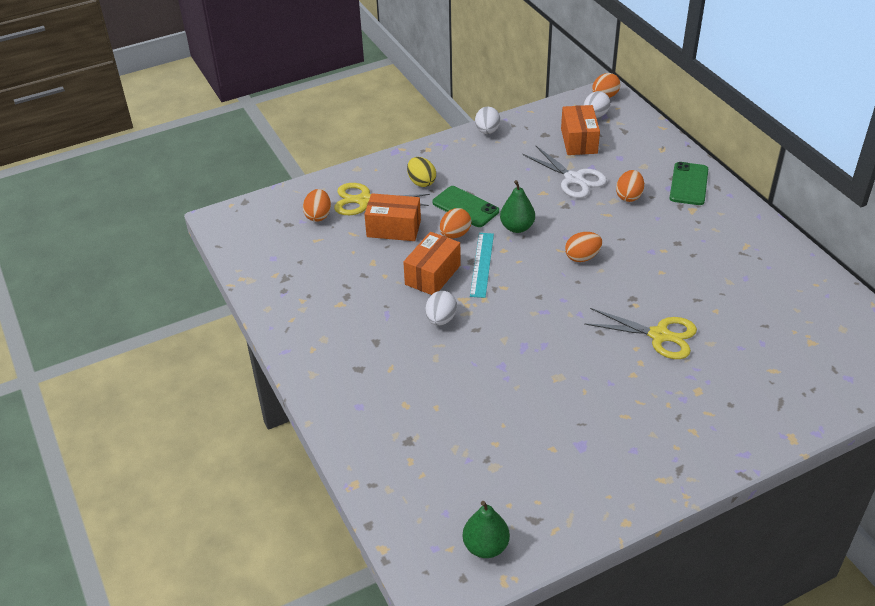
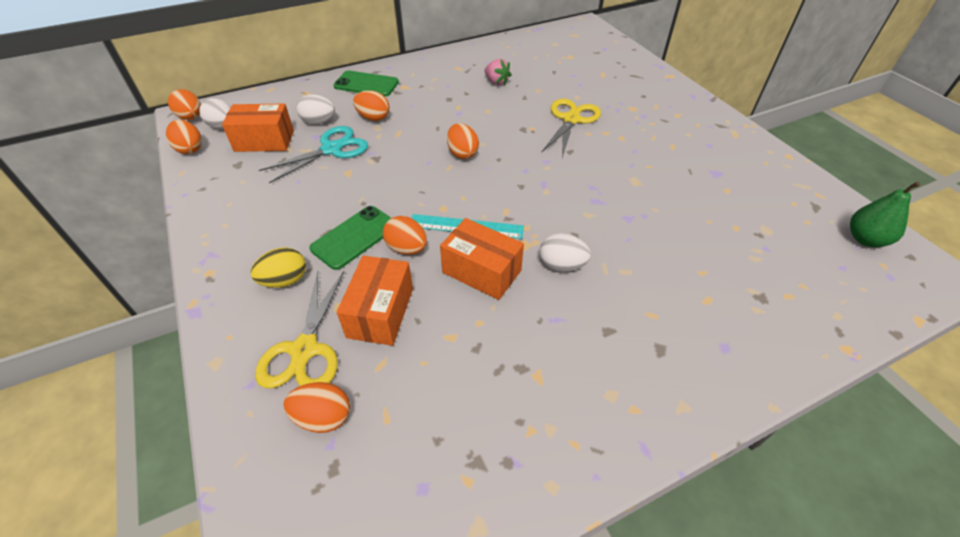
camera: 90 degrees left, 5 degrees up
(487, 131) = (201, 211): white egg -> white egg (319, 122)
(517, 227) = (405, 195): green pear -> none
(560, 107) = (190, 149): none -> orange egg
(573, 179) = (331, 149): white scissors -> turquoise scissors
(724, 277) = (496, 82): none -> pink strawberry

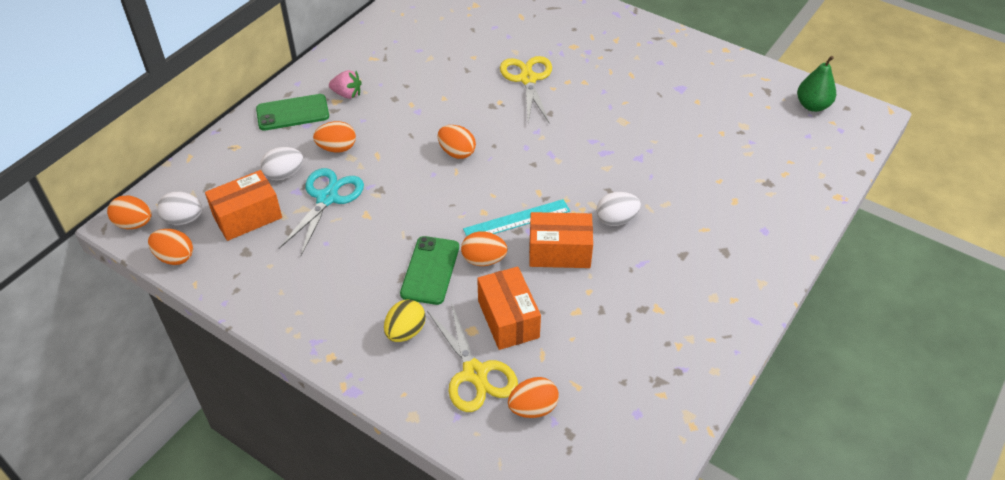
camera: 30 degrees left, 0 degrees up
(496, 82) = (426, 61): pink strawberry -> pink strawberry (347, 94)

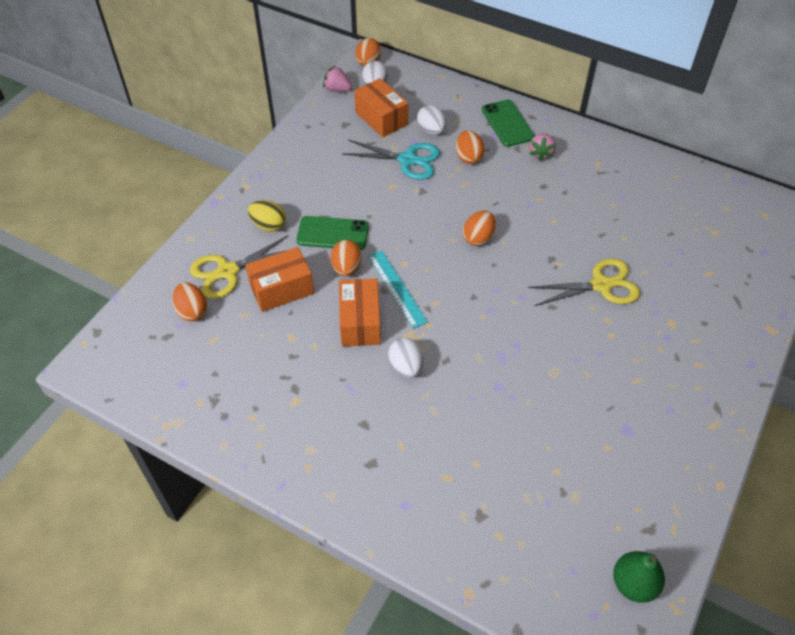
camera: 85 degrees right, 5 degrees up
(175, 257) = (337, 89): orange egg -> pink strawberry

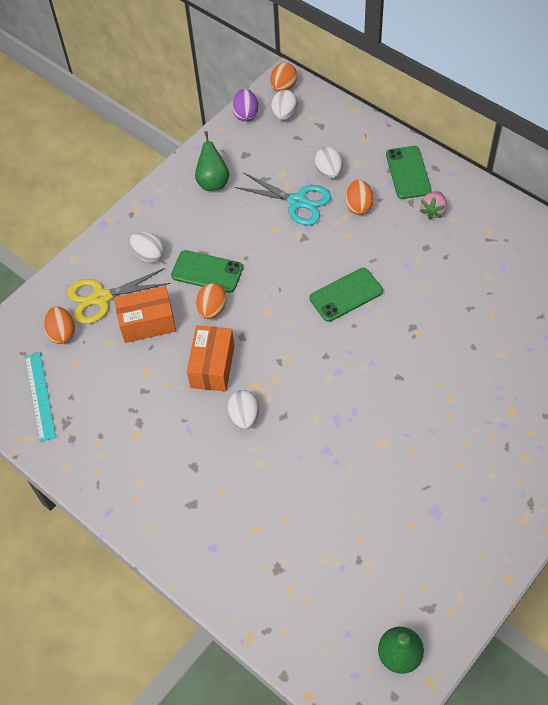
camera: 15 degrees right, 5 degrees up
(268, 225) = (149, 255): yellow egg -> white egg
(319, 152) = (213, 182): none -> green pear
(337, 89) = (246, 114): pink strawberry -> purple egg
(381, 118) = (282, 152): orange box -> none
(397, 288) = (255, 337): turquoise ruler -> turquoise ruler (40, 396)
(478, 238) = (346, 295): orange egg -> green phone
(601, 285) = (453, 361): yellow scissors -> none

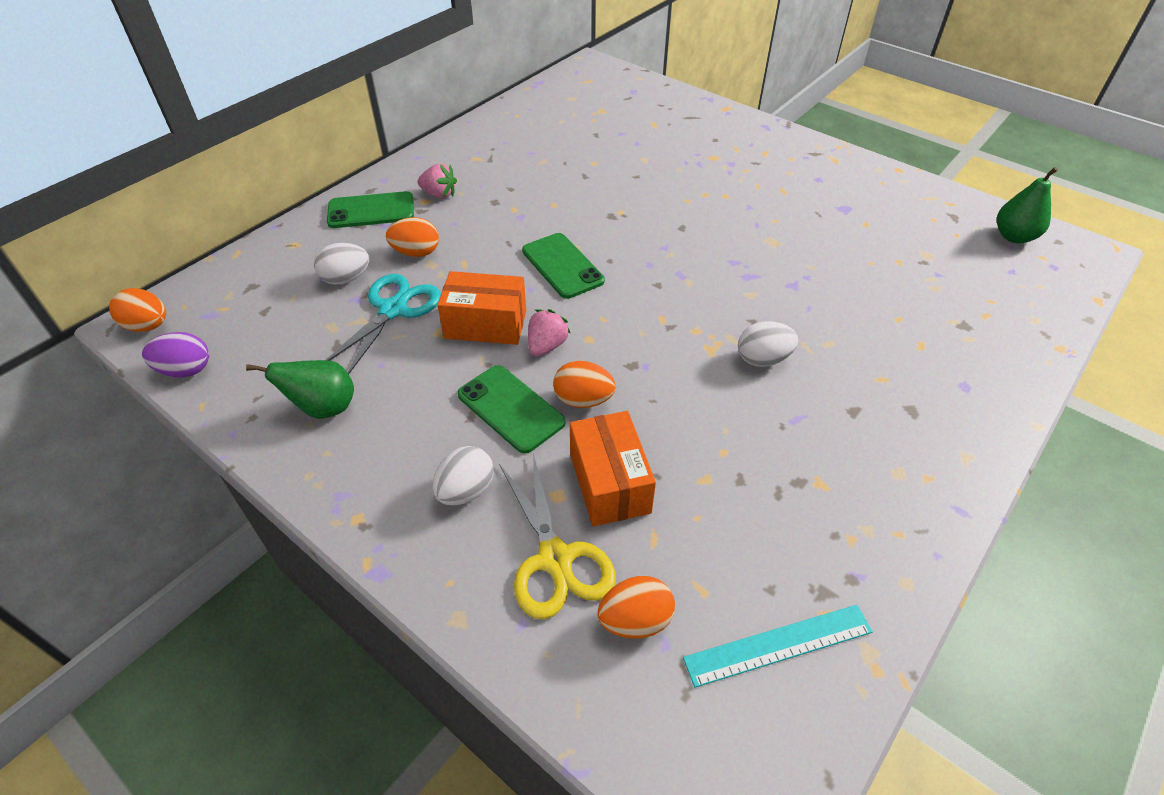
camera: 95 degrees left, 10 degrees down
(207, 272) = (510, 409): green phone -> green phone turned 60 degrees counterclockwise
(212, 366) = (685, 396): orange box -> orange box (485, 324)
(261, 288) = (546, 346): none -> pink strawberry
(284, 115) = (210, 324): white egg -> none

